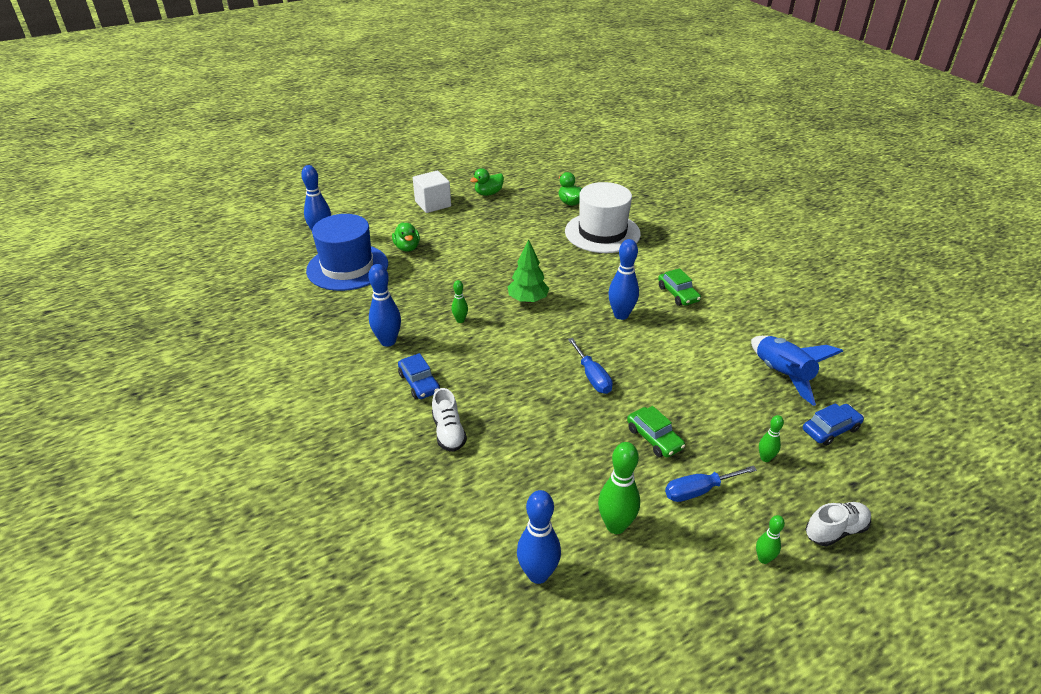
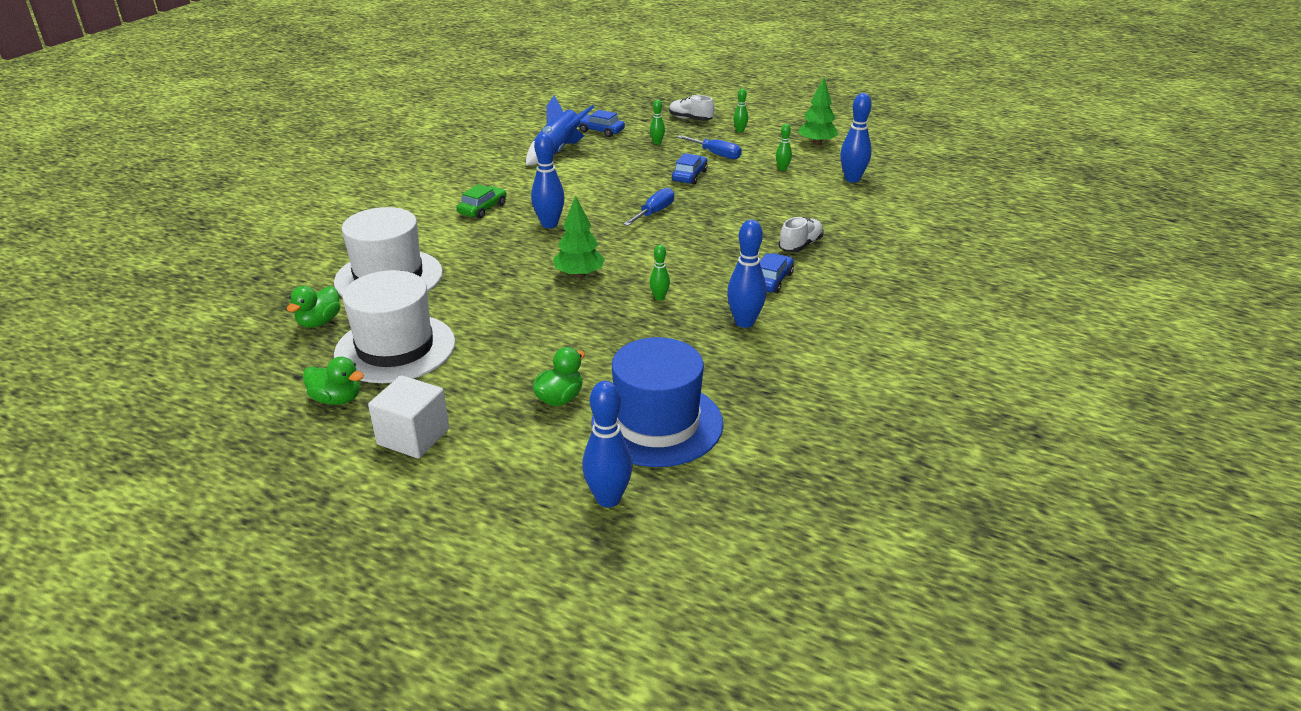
camera: 125 degrees left, 5 degrees down
(516, 216) = (395, 348): none -> white hat
(615, 526) = (782, 169): green bowling pin -> green bowling pin, size x0.55
(654, 438) = (689, 176): green car -> blue car
(669, 618) = (817, 143): none -> green tree

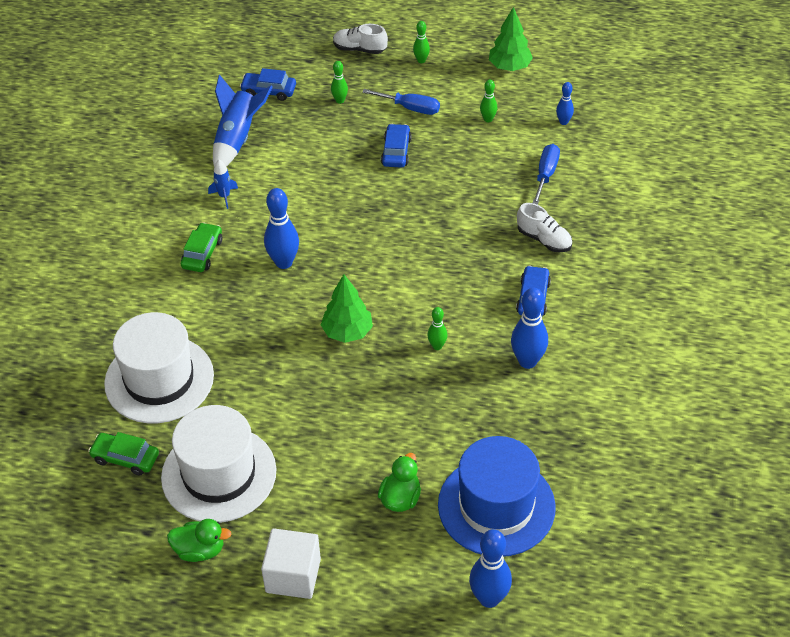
camera: 15 degrees left, 15 degrees up
(319, 322) = (125, 458): green duck -> green car
(524, 180) = (224, 196): none -> blue rocket
(654, 212) = (383, 220): blue screwdriver -> blue screwdriver (546, 175)
(800, 245) = (544, 239): white shoe -> white shoe turned 105 degrees clockwise
(852, 179) = (563, 122): blue bowling pin -> blue bowling pin, size x0.55

